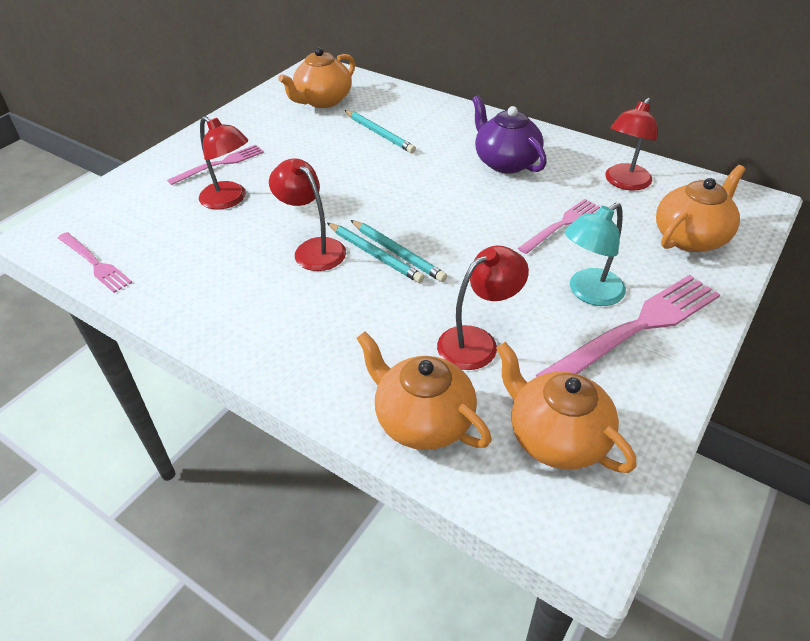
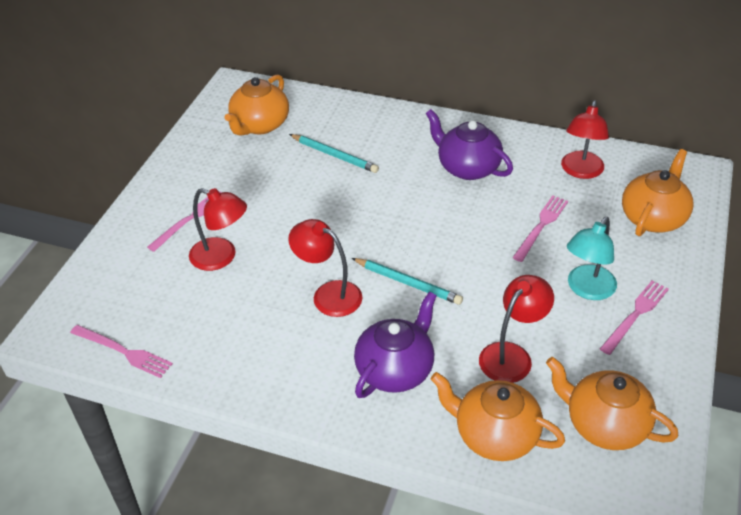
camera: 15 degrees left, 0 degrees up
(345, 331) = (395, 370): none -> purple teapot
(375, 255) = (388, 289): turquoise pencil -> none
(636, 329) = (635, 315): pink fork -> pink fork, size x0.57

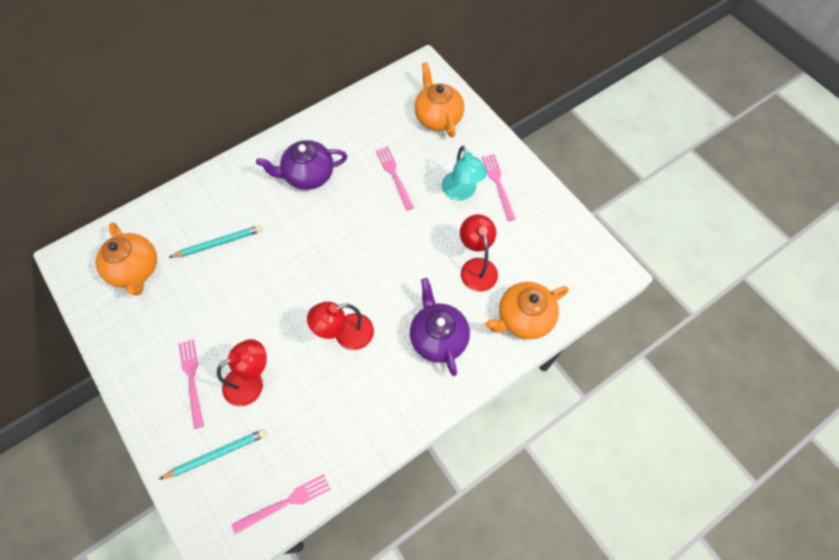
camera: 55 degrees left, 20 degrees up
(408, 283) = (376, 281): turquoise pencil -> turquoise pencil (217, 454)
(580, 171) = (369, 120): red lamp -> none
(604, 425) = (556, 259): orange teapot -> none

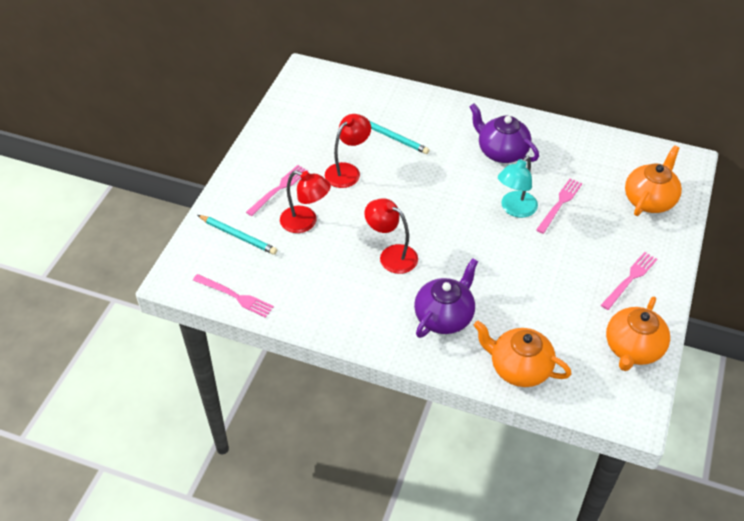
camera: 55 degrees right, 15 degrees down
(135, 270) = (330, 108): orange teapot -> orange teapot (632, 349)
(461, 192) = (593, 257): turquoise lamp -> turquoise lamp (515, 209)
(476, 267) = (533, 308): red lamp -> red lamp (347, 171)

